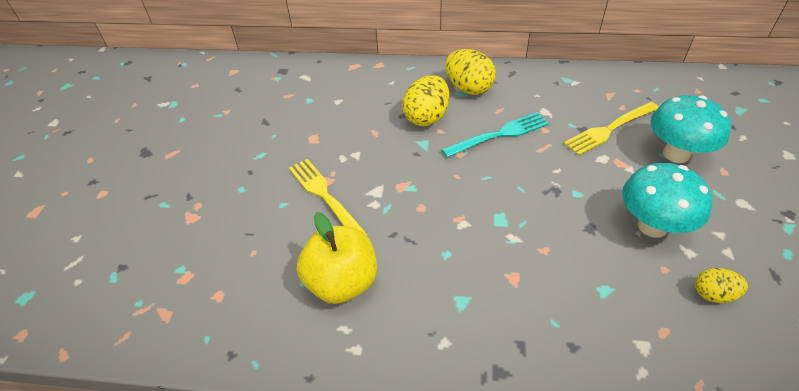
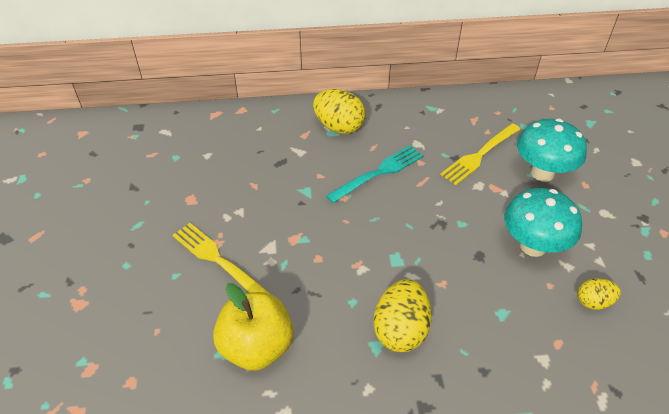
camera: 15 degrees left, 0 degrees up
(426, 117) = (303, 163): yellow egg -> yellow egg (400, 330)

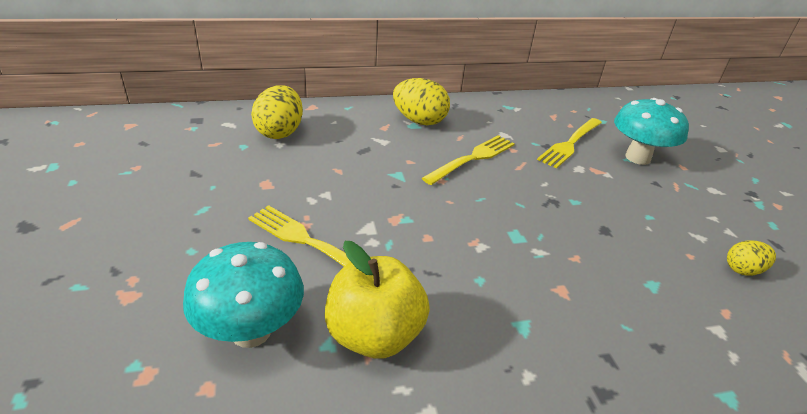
camera: 10 degrees left, 10 degrees down
(378, 173) = (472, 158): turquoise fork -> yellow fork
(400, 330) = (545, 307): yellow egg -> yellow egg (280, 132)
(533, 246) = (657, 220): turquoise mushroom -> turquoise mushroom (251, 331)

